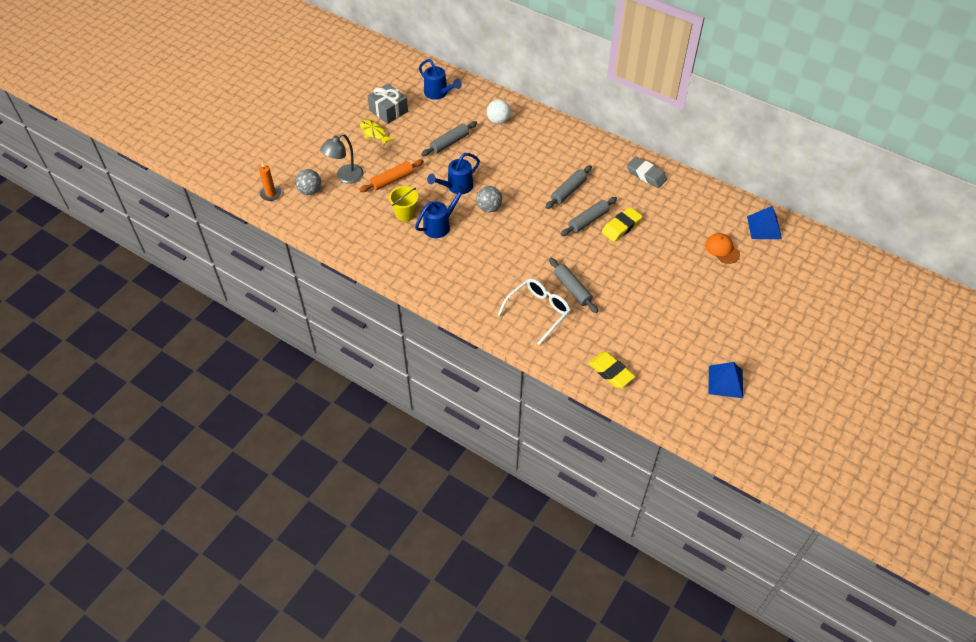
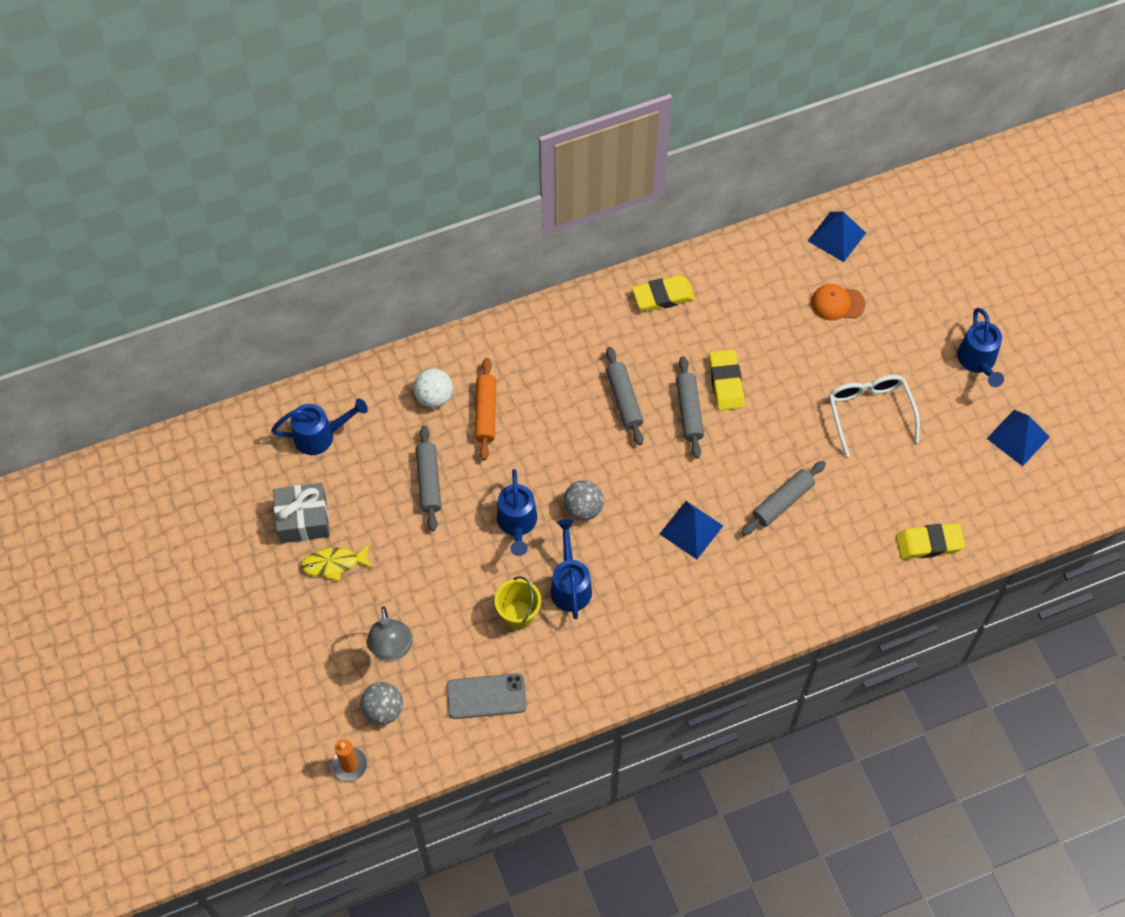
camera: 55 degrees left, 10 degrees up
(349, 225) = (486, 696): none -> grey phone
(392, 180) = (443, 594): orange rolling pin -> orange rolling pin (485, 413)
(518, 258) = (691, 529): none -> blue pyramid
(538, 312) = (790, 562): white glasses -> white glasses (869, 413)
(572, 289) = (782, 502): grey rolling pin -> grey rolling pin turned 45 degrees counterclockwise
(646, 175) = (663, 296): grey eraser -> yellow eraser
(755, 335) = (978, 361): none -> blue watering can

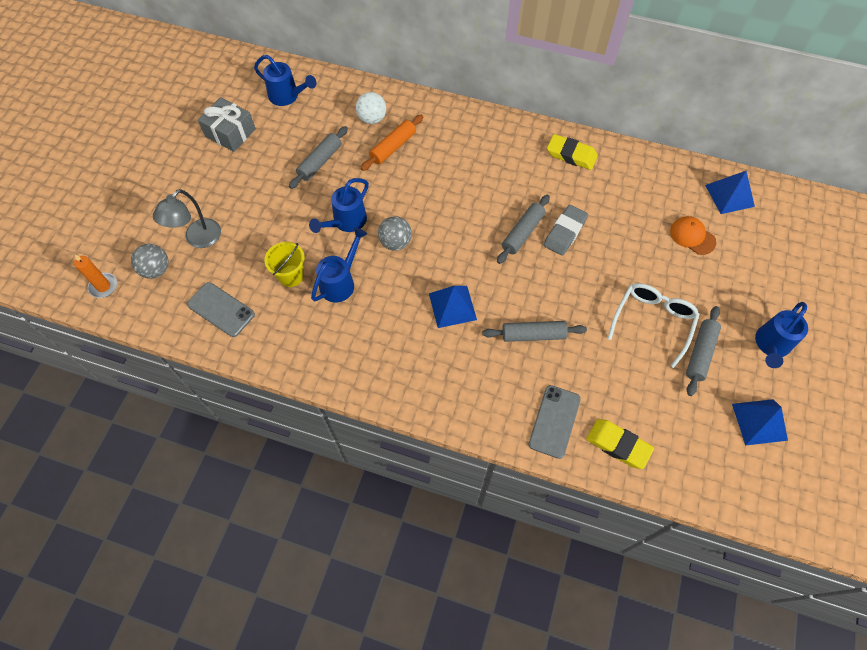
camera: 40 degrees right, 0 degrees up
(334, 564) = (220, 168): yellow fish -> none
(624, 400) = (486, 197): grey rolling pin -> grey rolling pin (700, 353)
(726, 382) = (565, 232): yellow eraser -> grey eraser
(864, 564) = (554, 421): none -> grey phone

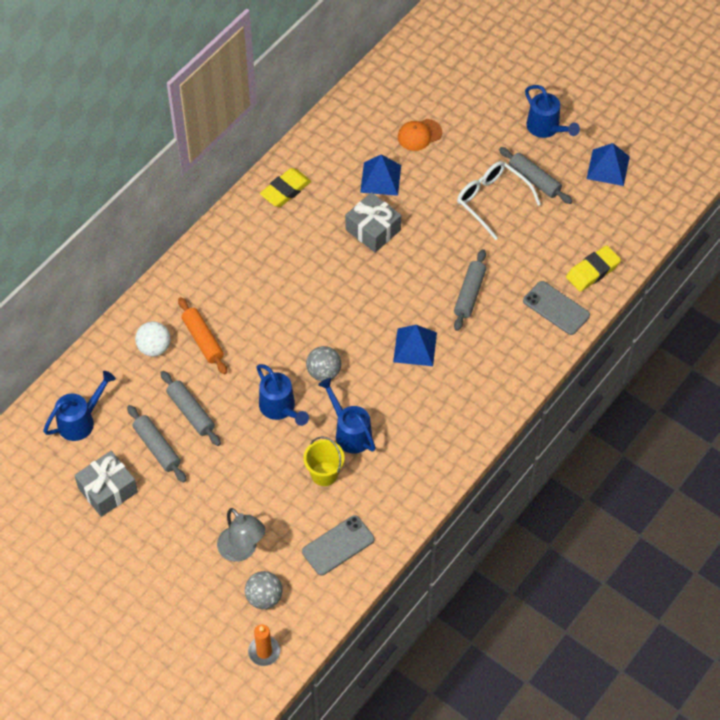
camera: 70 degrees left, 5 degrees down
(522, 233) = (358, 263): grey rolling pin -> grey rolling pin (157, 447)
(565, 232) = (373, 230): grey eraser -> grey gift
(729, 195) = (388, 88): blue pyramid -> blue pyramid (380, 178)

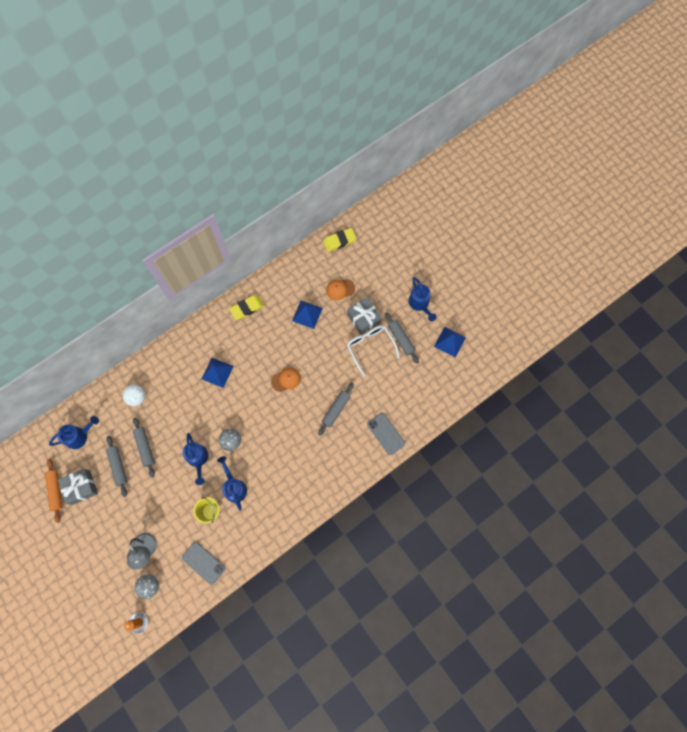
camera: 15 degrees right, 15 degrees up
(203, 340) = (167, 399): orange rolling pin -> orange rolling pin (55, 491)
(338, 545) = (203, 563): grey phone -> grey phone turned 60 degrees clockwise
(373, 230) = (291, 349): grey gift -> grey gift (364, 318)
(379, 271) = (286, 379): none -> orange cap
(415, 347) = (291, 438): blue pyramid -> blue pyramid (217, 372)
(592, 271) = (416, 413): yellow eraser -> yellow eraser (339, 241)

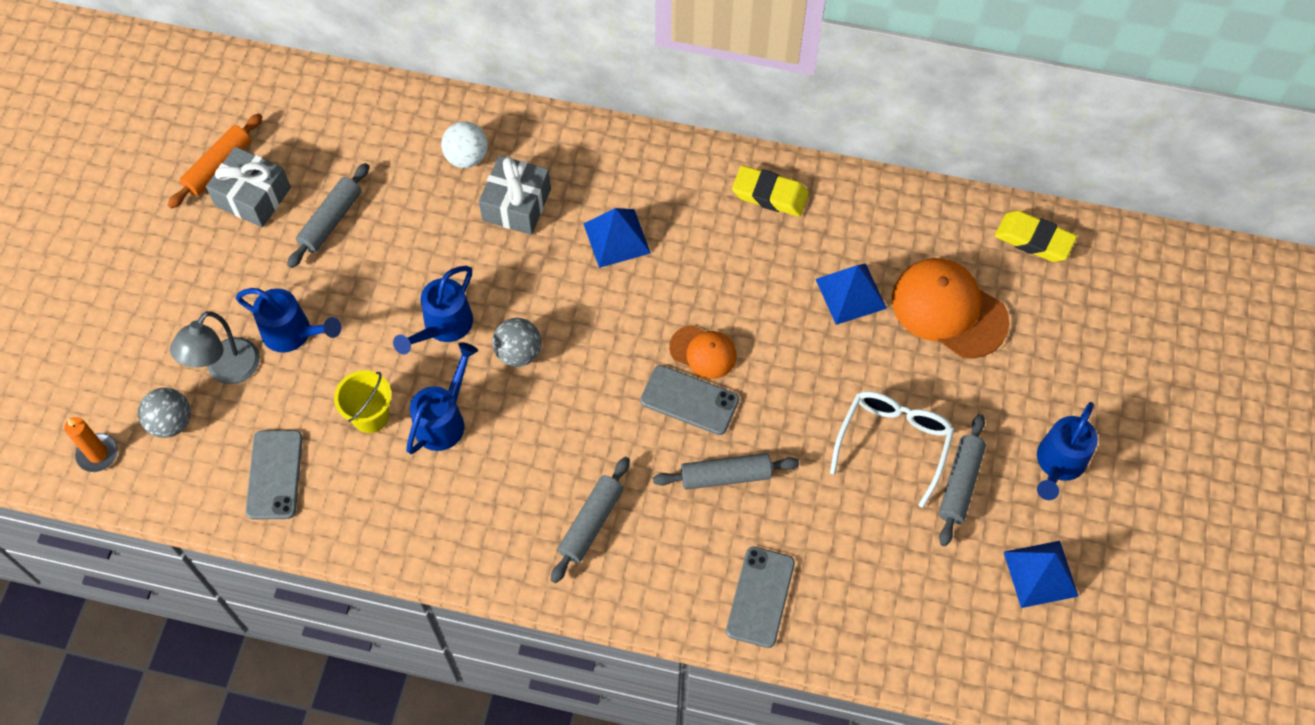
camera: 50 degrees right, 10 degrees down
(79, 436) = (333, 129): blue watering can -> blue watering can (293, 333)
(145, 447) = (395, 234): grey rolling pin -> grey rolling pin (591, 523)
(299, 399) = (689, 400): none -> grey phone
(340, 289) = (949, 310): orange cap -> orange cap, size x1.78
(364, 318) = (935, 390): grey gift -> grey gift (517, 204)

